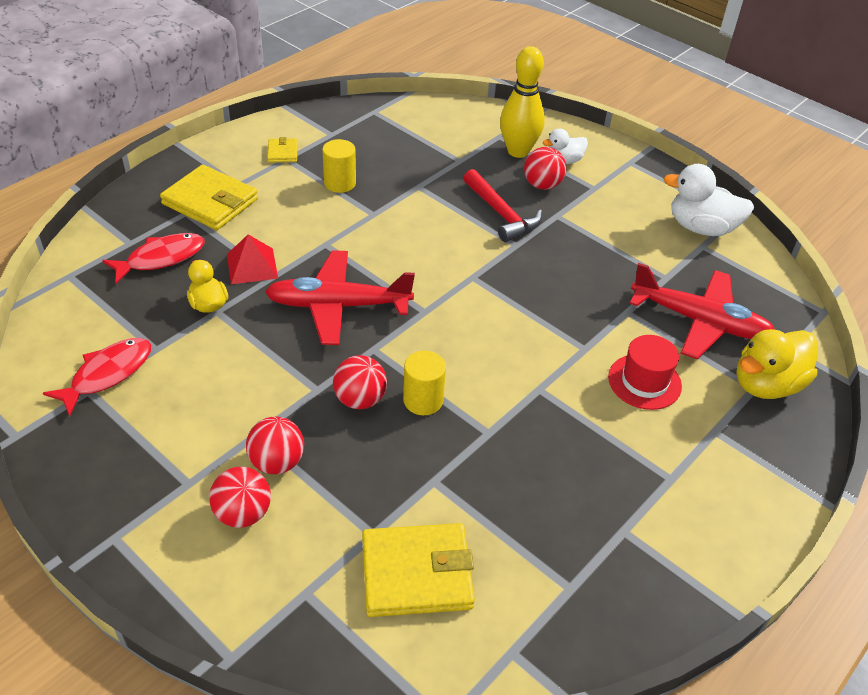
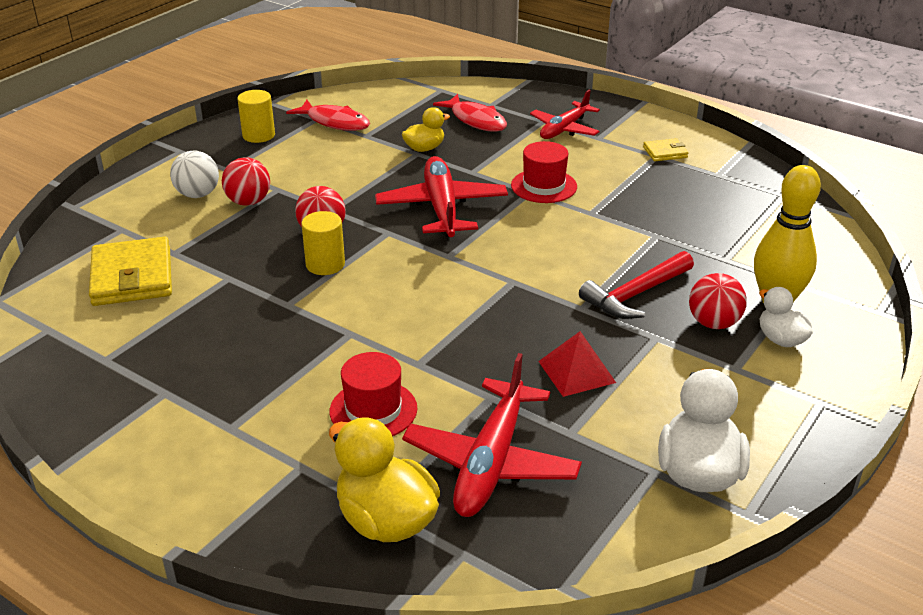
camera: 85 degrees right, 10 degrees down
(210, 202) = (564, 129): yellow wallet -> red plane
(243, 513) = (198, 194): red ball -> white ball
(252, 266) = (482, 160): red pyramid -> red pyramid (576, 371)
(318, 233) = (544, 186): none -> red hat
(340, 183) = (632, 189): yellow cylinder -> yellow cylinder (258, 135)

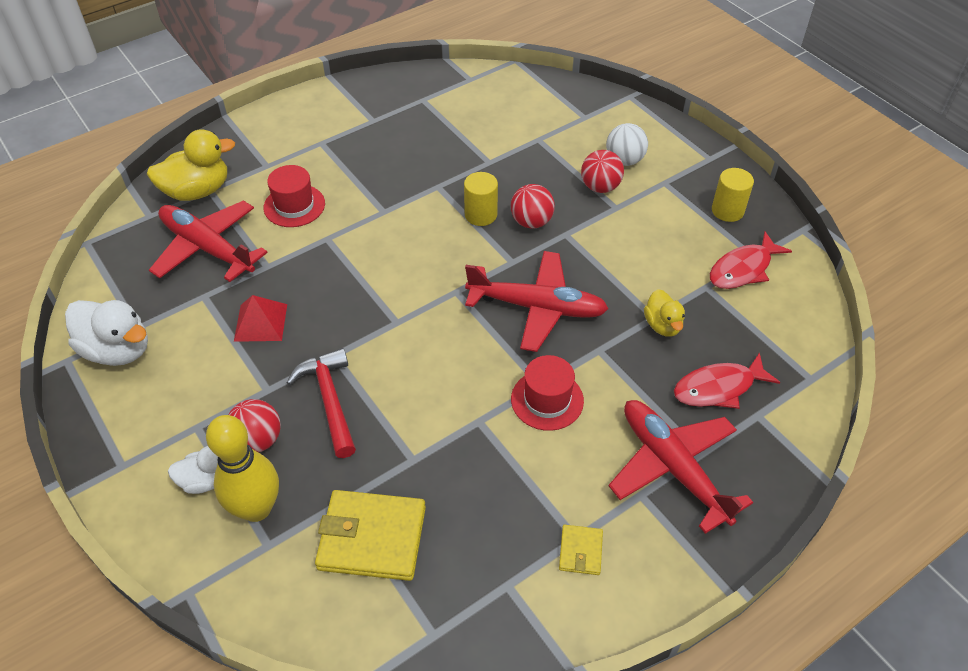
camera: 110 degrees right, 15 degrees up
(132, 277) = (514, 117): yellow wallet -> yellow wallet (372, 538)
(564, 129) = (673, 467): red plane -> red plane, size x1.52

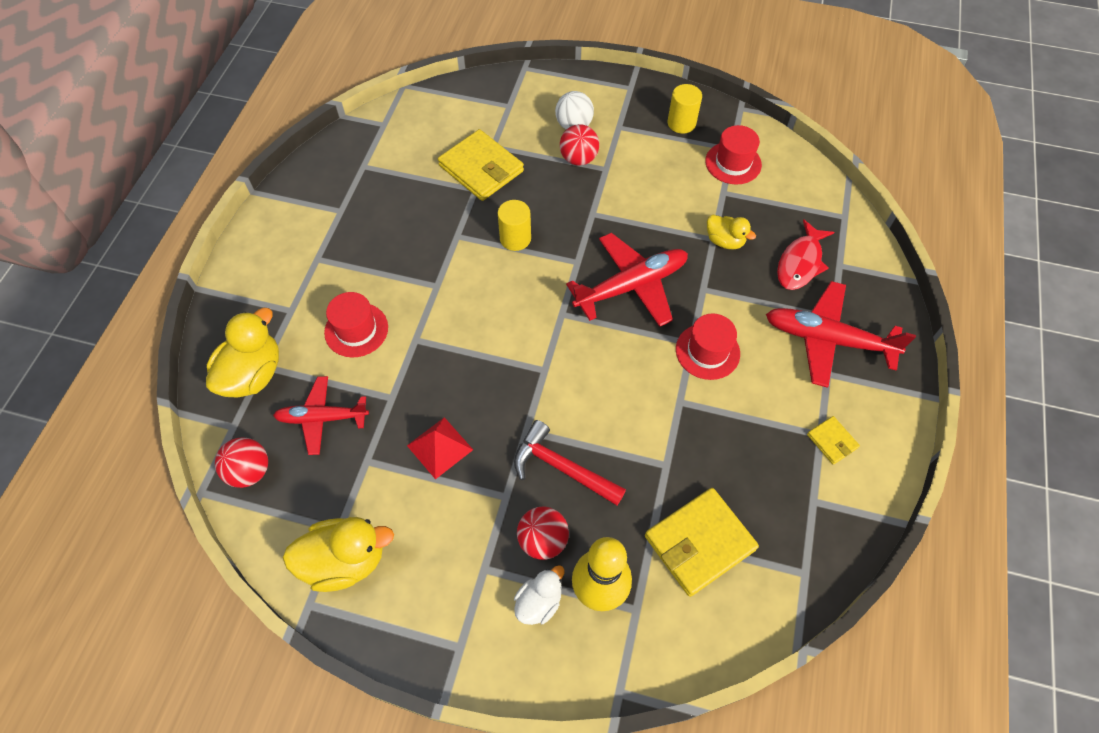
camera: 40 degrees left, 10 degrees up
(118, 350) = (345, 561): white duck -> yellow duck
(208, 248) = (322, 418): red plane -> red plane, size x0.66
(510, 150) = (481, 168): none -> yellow wallet
(531, 222) = (558, 220): red ball -> red ball (250, 471)
(743, 269) = (733, 163): red fish -> red hat

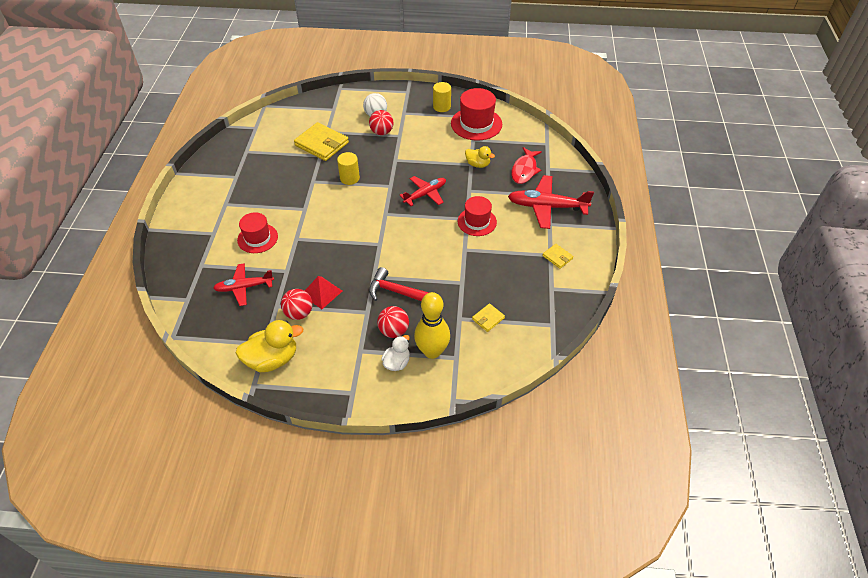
camera: 10 degrees left, 10 degrees down
(250, 471) = (202, 321): red ball -> red ball (299, 313)
(253, 374) = (195, 270): yellow duck -> none
(631, 286) = (425, 194): red plane -> red plane, size x0.66
(699, 543) = (488, 318): yellow wallet -> yellow wallet, size x0.49
(733, 163) = (476, 124): red hat -> red hat, size x1.50

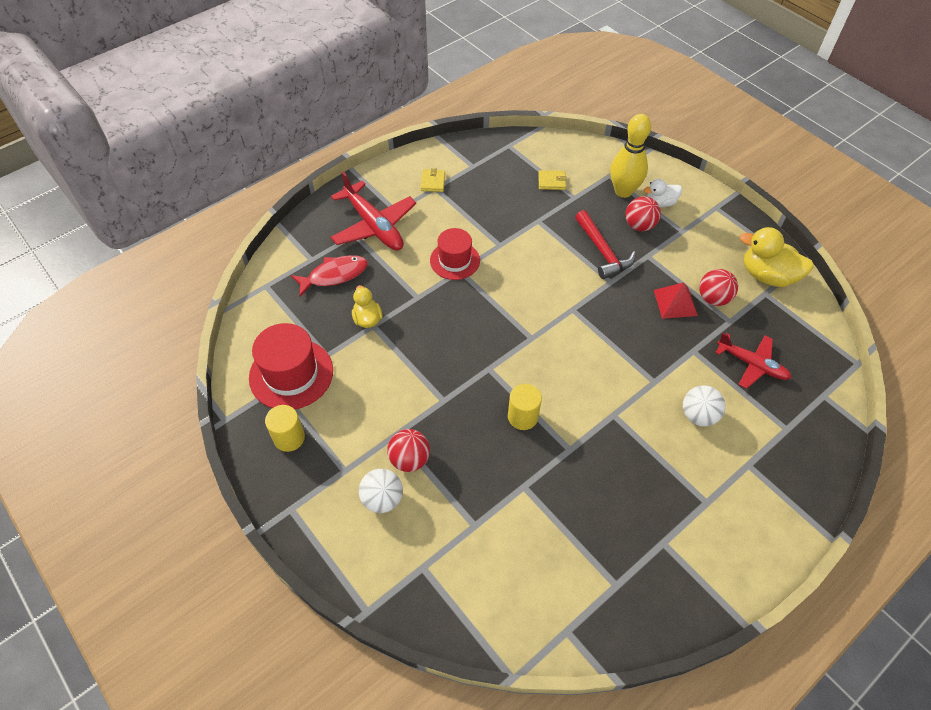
camera: 135 degrees left, 5 degrees up
(257, 238) = (698, 415): red hat -> white ball
(321, 144) = (503, 506): yellow wallet -> none
(425, 194) = (465, 328): red plane -> none

